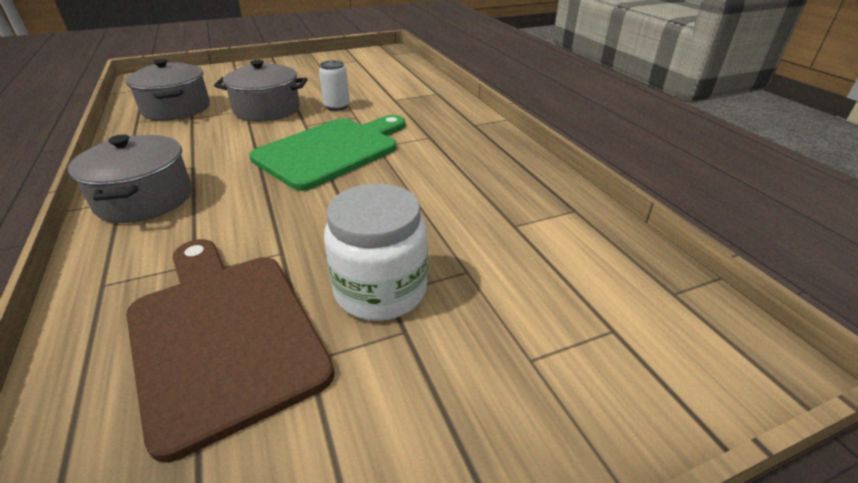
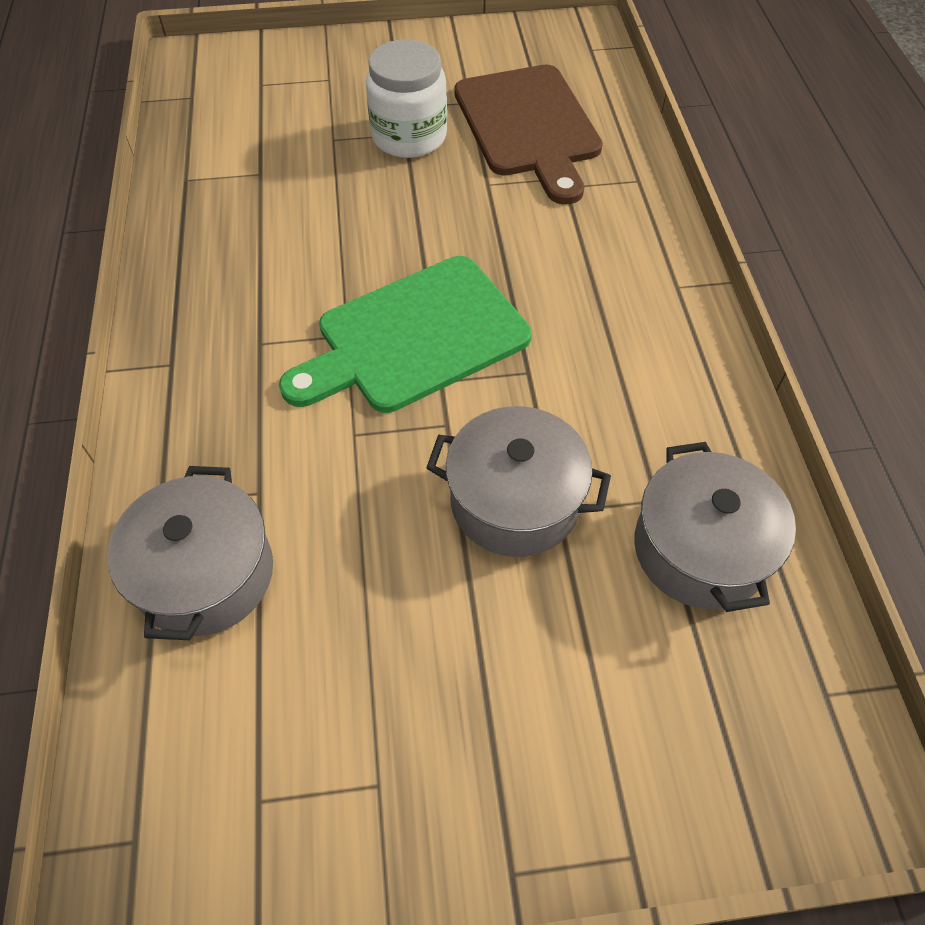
camera: 165 degrees left, 20 degrees up
(145, 199) = (647, 283): grey pot -> grey pot (206, 574)
(337, 106) = (379, 485): white can -> none

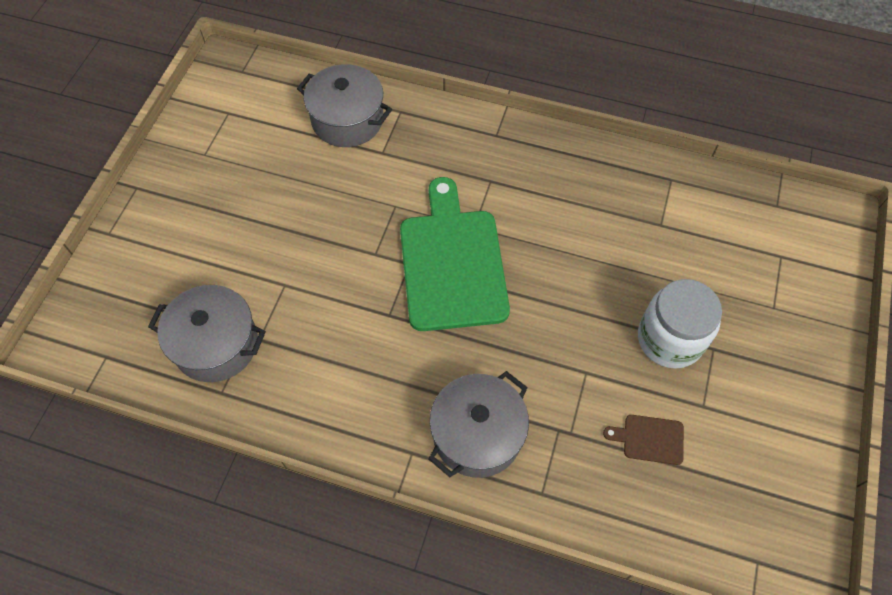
camera: 115 degrees right, 5 degrees up
(515, 501) = (304, 266): grey pot -> grey pot (477, 434)
(528, 126) = (649, 439): brown cutting board -> brown cutting board, size x0.41

